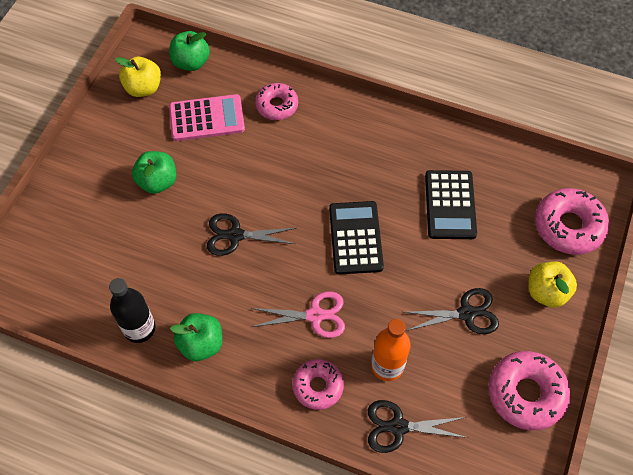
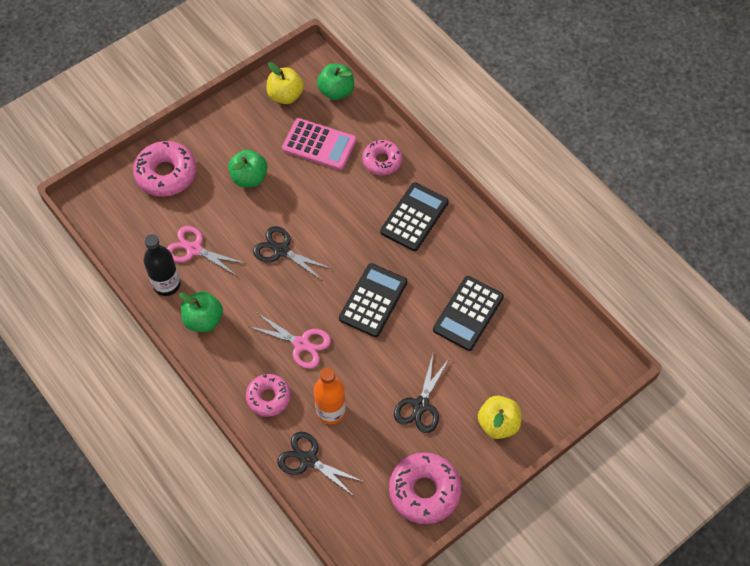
camera: 30 degrees right, 0 degrees up
(145, 278) = (194, 249): none -> pink scissors
(341, 142) = (414, 217): none -> black calculator
(466, 313) = (420, 405): black scissors -> black scissors turned 90 degrees clockwise
(568, 226) = (556, 382): pink donut -> pink donut (166, 174)

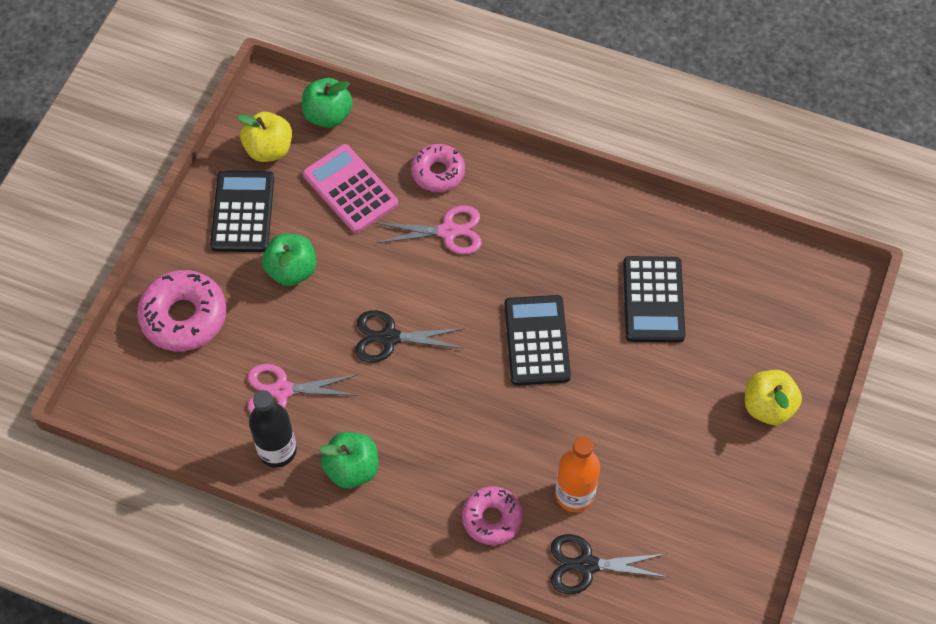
camera: 30 degrees left, 0 degrees up
(301, 344) = (488, 435): pink scissors -> pink scissors (448, 231)
(319, 145) = (350, 189): pink calculator -> pink calculator turned 120 degrees counterclockwise
(414, 217) = (519, 220): black calculator -> black calculator (243, 212)
(420, 405) = (670, 432): black scissors -> none
(424, 491) = (739, 527): pink donut -> none

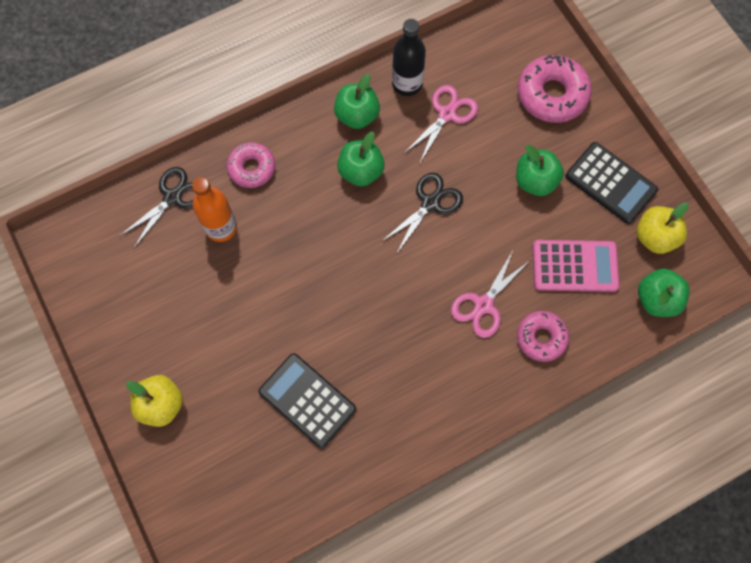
camera: 130 degrees right, 10 degrees up
(409, 419) = (361, 171): none -> green apple
(537, 341) = (346, 294): black calculator -> none

